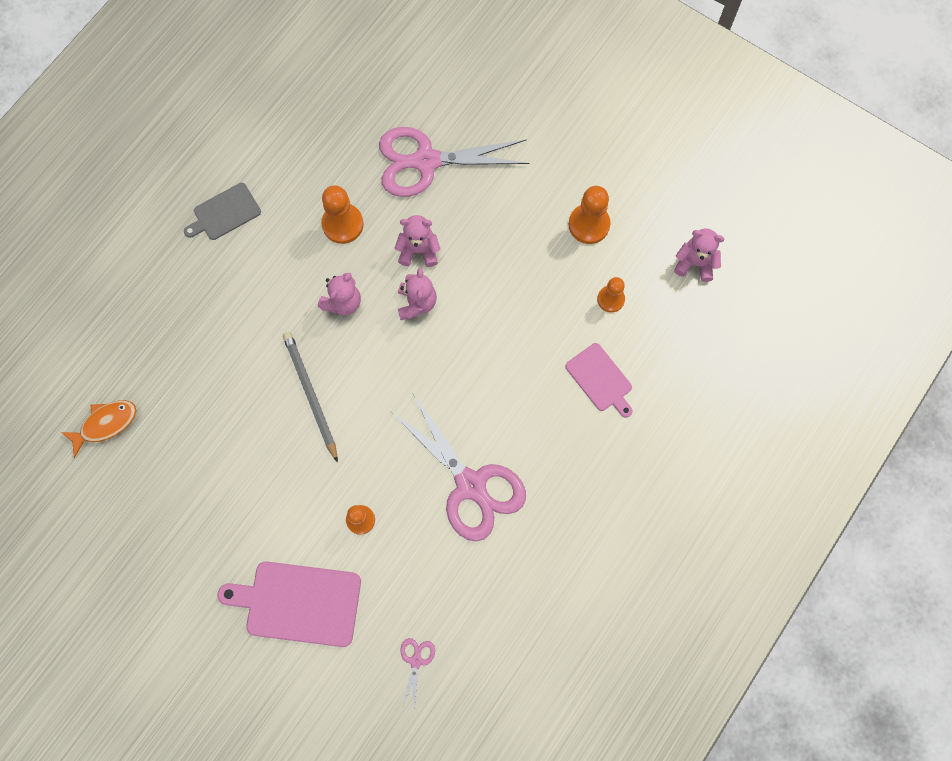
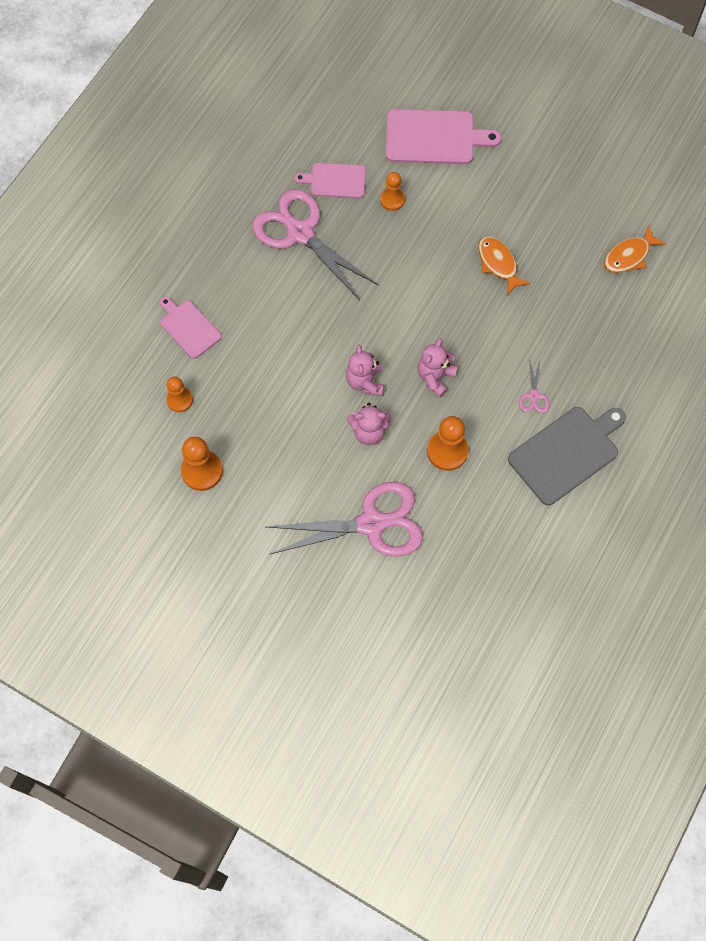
camera: 175 degrees right, 5 degrees down
(225, 213) = (566, 453): grey cutting board -> grey cutting board, size x1.64
(253, 426) = (498, 264): none -> orange fish
(310, 394) = (452, 294): grey pencil -> none
(416, 661) = (334, 106): pink scissors -> pink scissors (534, 396)
(424, 552) = (335, 181): none -> pink cutting board
(695, 263) = (97, 441): pink teddy bear -> none

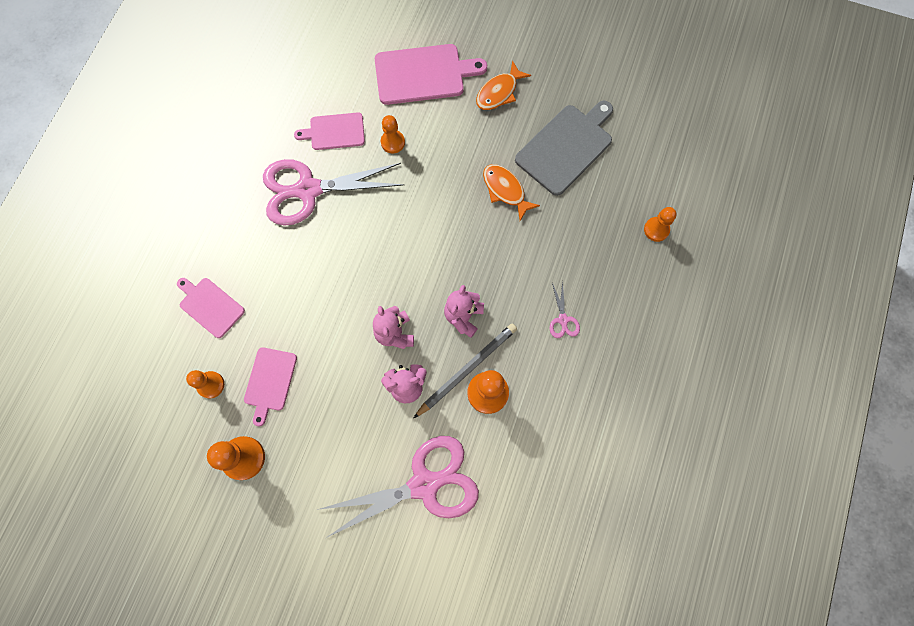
camera: 10 degrees left, 5 degrees up
(237, 406) = (270, 381): none -> pink cutting board
(300, 233) = (308, 190): pink scissors -> pink scissors turned 45 degrees counterclockwise
(430, 426) = (467, 369): none -> grey pencil
(566, 453) = (605, 374): grey cutting board -> grey cutting board (566, 147)
(629, 256) = (628, 162): orange fish -> orange fish (499, 92)
(645, 325) = (656, 229): none -> orange pawn

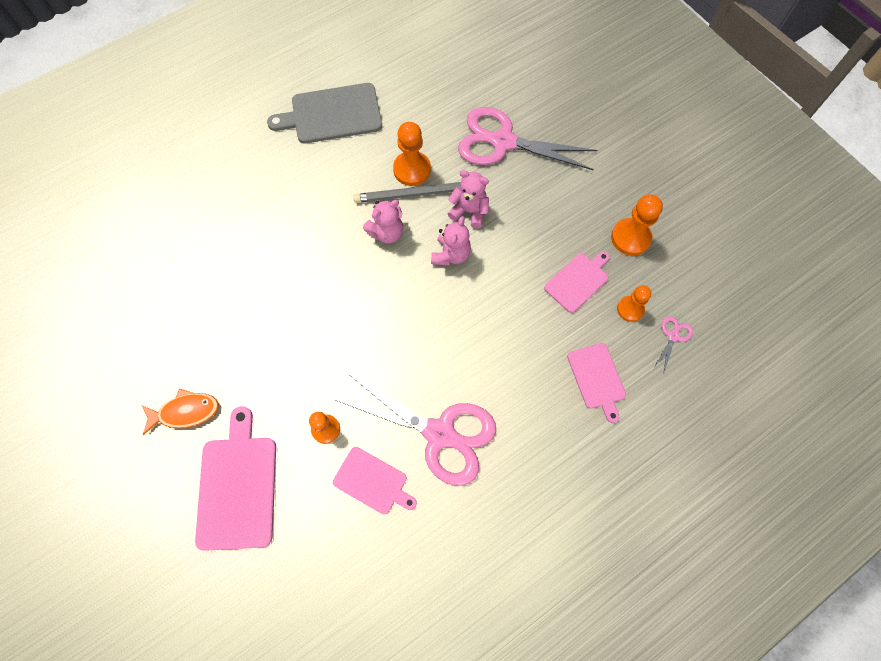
camera: 145 degrees left, 5 degrees down
(423, 74) = (237, 486): pink cutting board -> pink cutting board turned 60 degrees clockwise
(505, 190) = (265, 311): orange fish -> none
(563, 319) = (313, 183): pink scissors -> pink scissors (673, 336)
(566, 147) = (180, 315): grey cutting board -> grey cutting board (332, 114)
(656, 229) = (180, 200): orange pawn -> none

